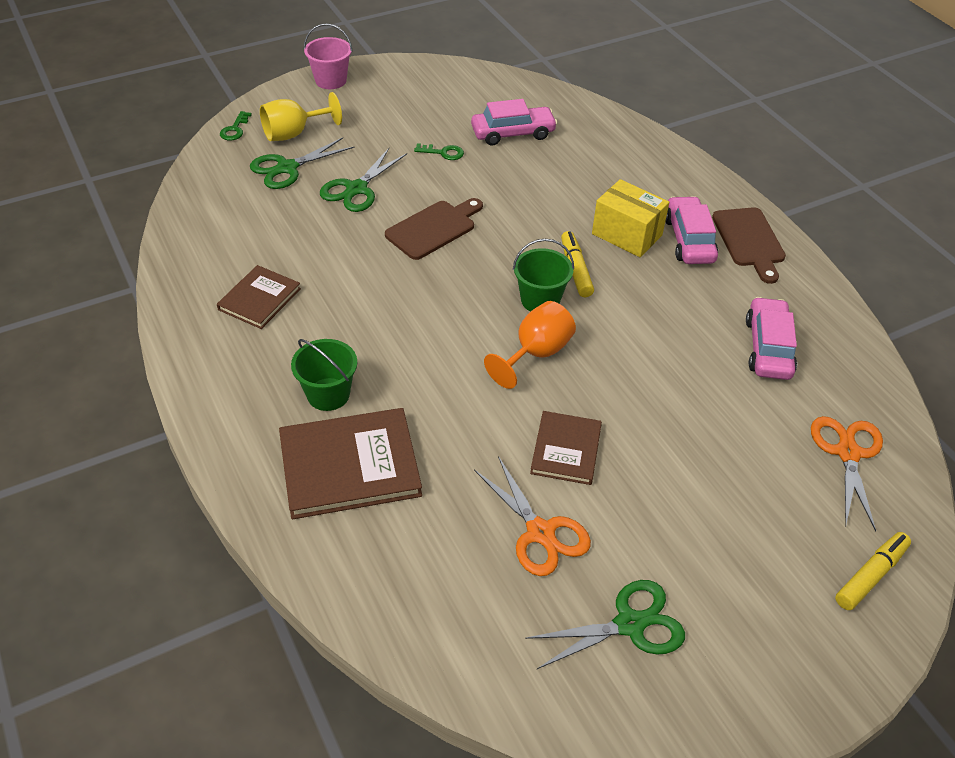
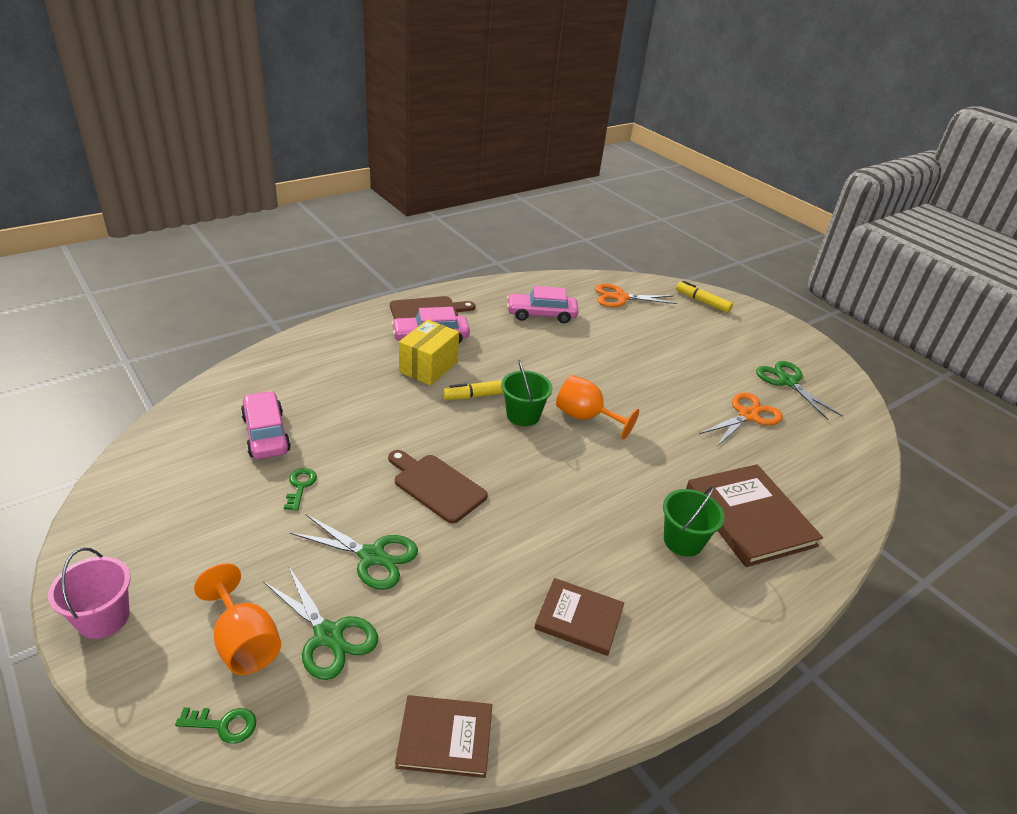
camera: 100 degrees left, 10 degrees down
(294, 133) = (244, 642): yellow goblet -> orange goblet
(566, 450) = (673, 403): brown book -> brown book (445, 738)

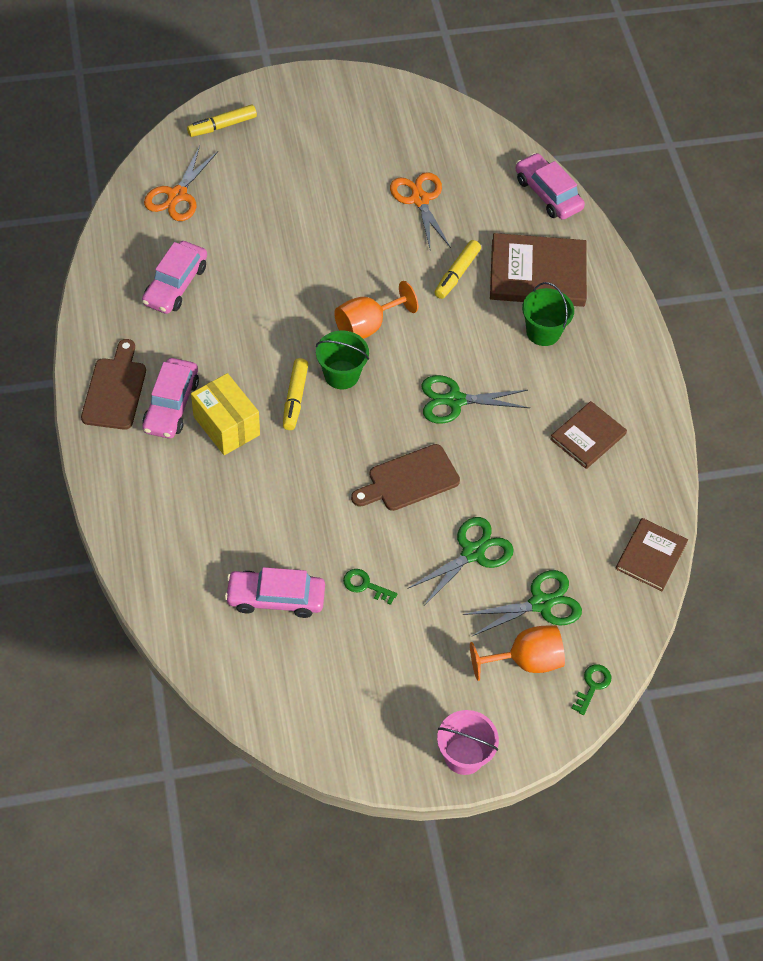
camera: 65 degrees left, 20 degrees up
(692, 459) = (457, 274): none -> yellow marker
(787, 382) = (387, 139): green scissors -> green scissors (455, 400)
(850, 500) = (548, 194): none -> pink car

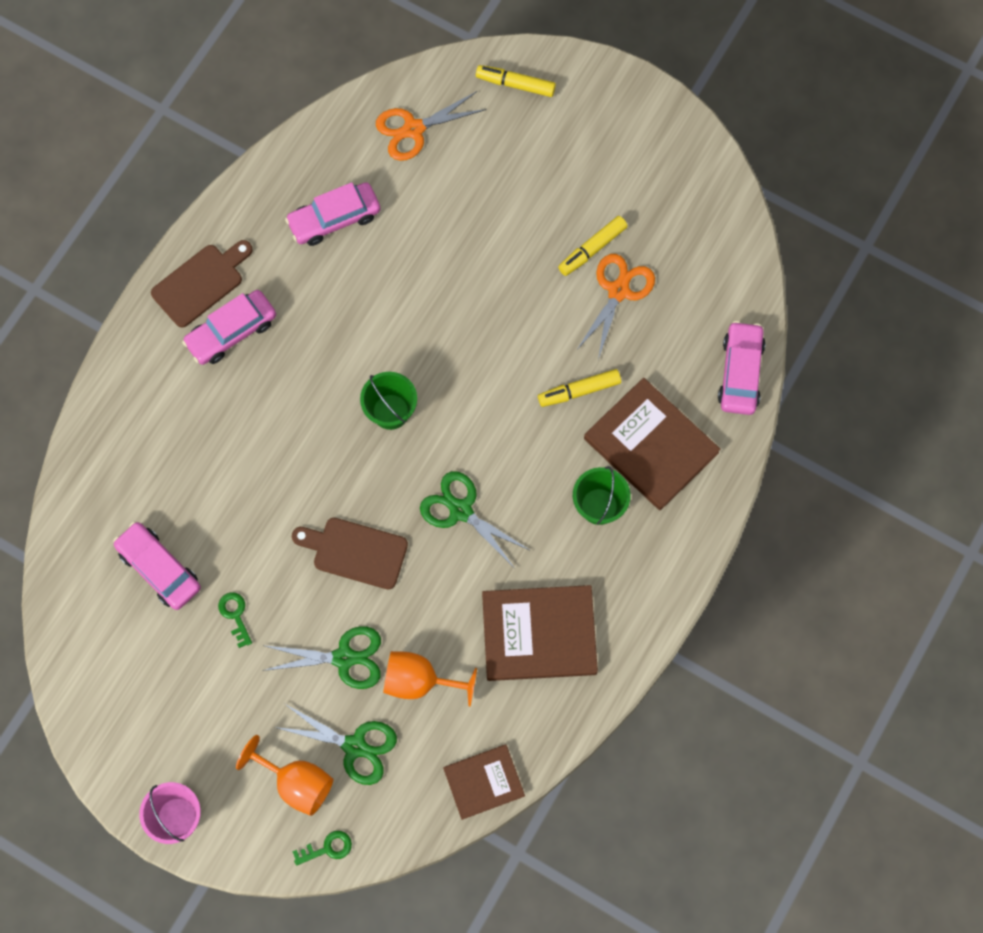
camera: 45 degrees right, 15 degrees up
(226, 426) = (257, 385): yellow box -> none
(295, 398) = (333, 403): yellow marker -> yellow marker (592, 249)
(367, 326) = (455, 382): orange goblet -> orange goblet (419, 681)
(588, 436) = (539, 634): brown book -> brown book, size x1.67

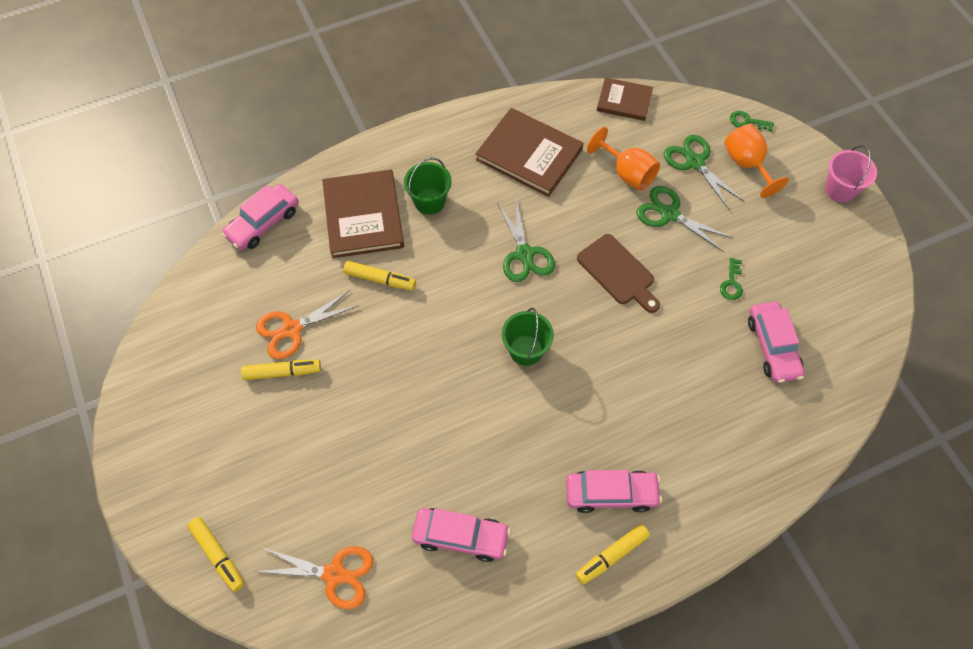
camera: 145 degrees left, 10 degrees down
(201, 283) = (612, 555): brown cutting board -> yellow marker

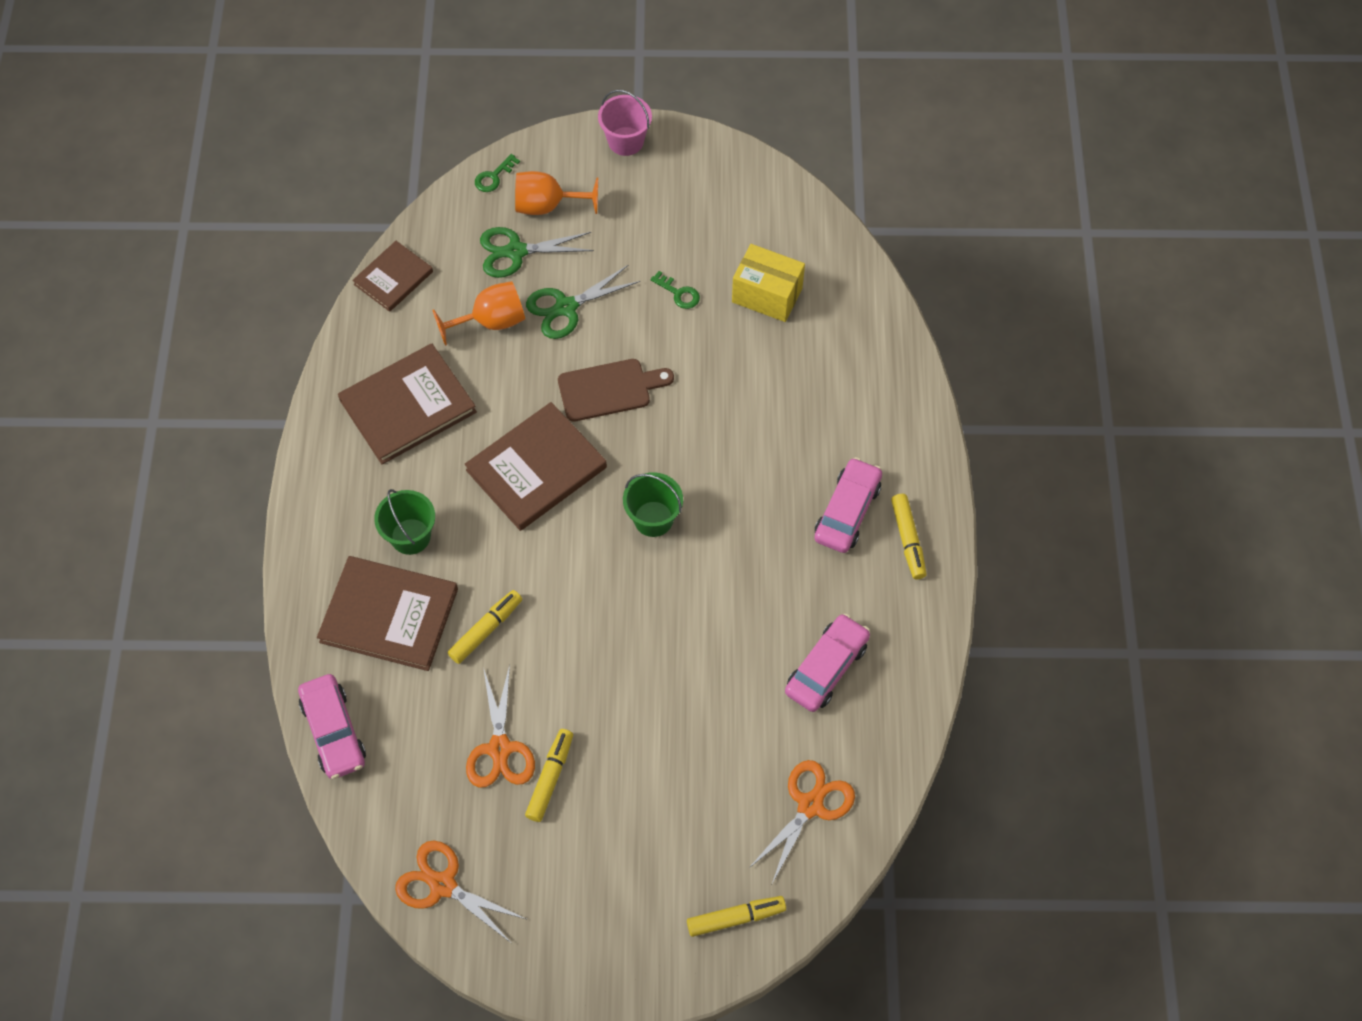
camera: 65 degrees left, 0 degrees up
(175, 339) = (443, 885): none -> orange scissors
(524, 254) = (536, 469): green scissors -> brown book
(772, 347) = (767, 295): pink car -> yellow box

